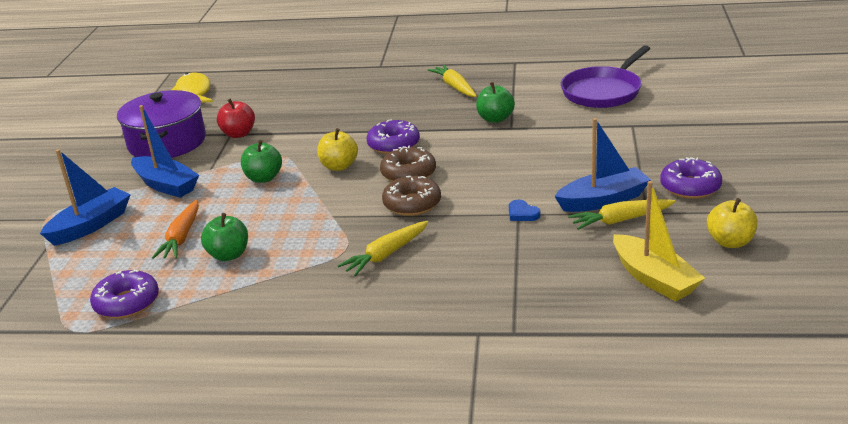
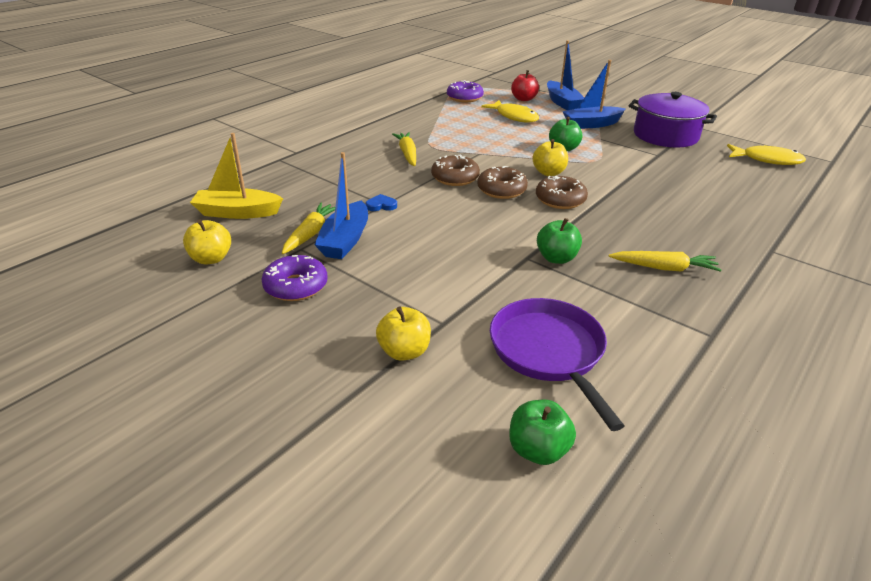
camera: 120 degrees right, 5 degrees up
(181, 237) = (514, 117): orange carrot -> yellow fish
(228, 255) = (475, 122): green apple -> green apple (538, 450)
(238, 134) = (654, 157): red apple -> red apple (523, 99)
(393, 145) = (560, 200): purple donut -> brown donut
(677, 125) = (404, 351): none -> yellow apple

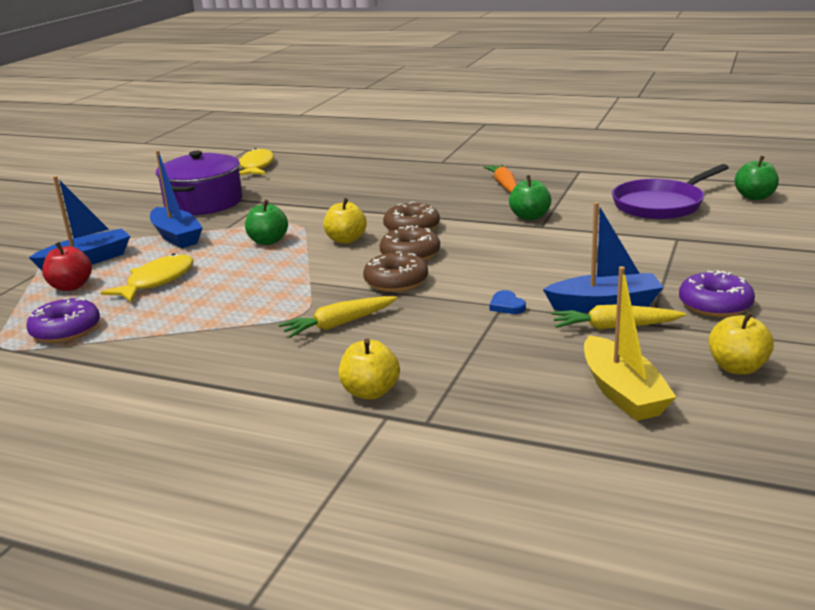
camera: 105 degrees left, 10 degrees down
(404, 351) = (730, 243): yellow apple -> yellow apple (370, 392)
(664, 268) = (504, 185): yellow carrot -> orange carrot

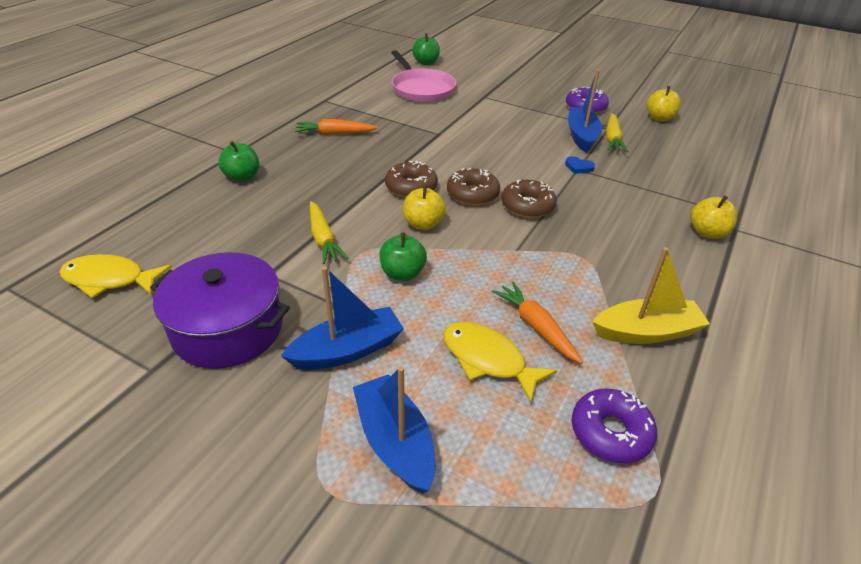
camera: 85 degrees left, 15 degrees up
(71, 286) = (482, 447): red apple -> none
(194, 297) = (536, 327): none -> orange carrot
(339, 324) = (604, 239): yellow carrot -> yellow carrot (323, 239)
(507, 305) = (578, 167): blue heart -> blue heart turned 45 degrees clockwise
(530, 217) = (416, 135): green apple -> green apple (242, 177)
(622, 392) = (690, 151): yellow boat -> yellow boat (646, 332)
(661, 205) = (421, 89): purple pan -> pink pan

